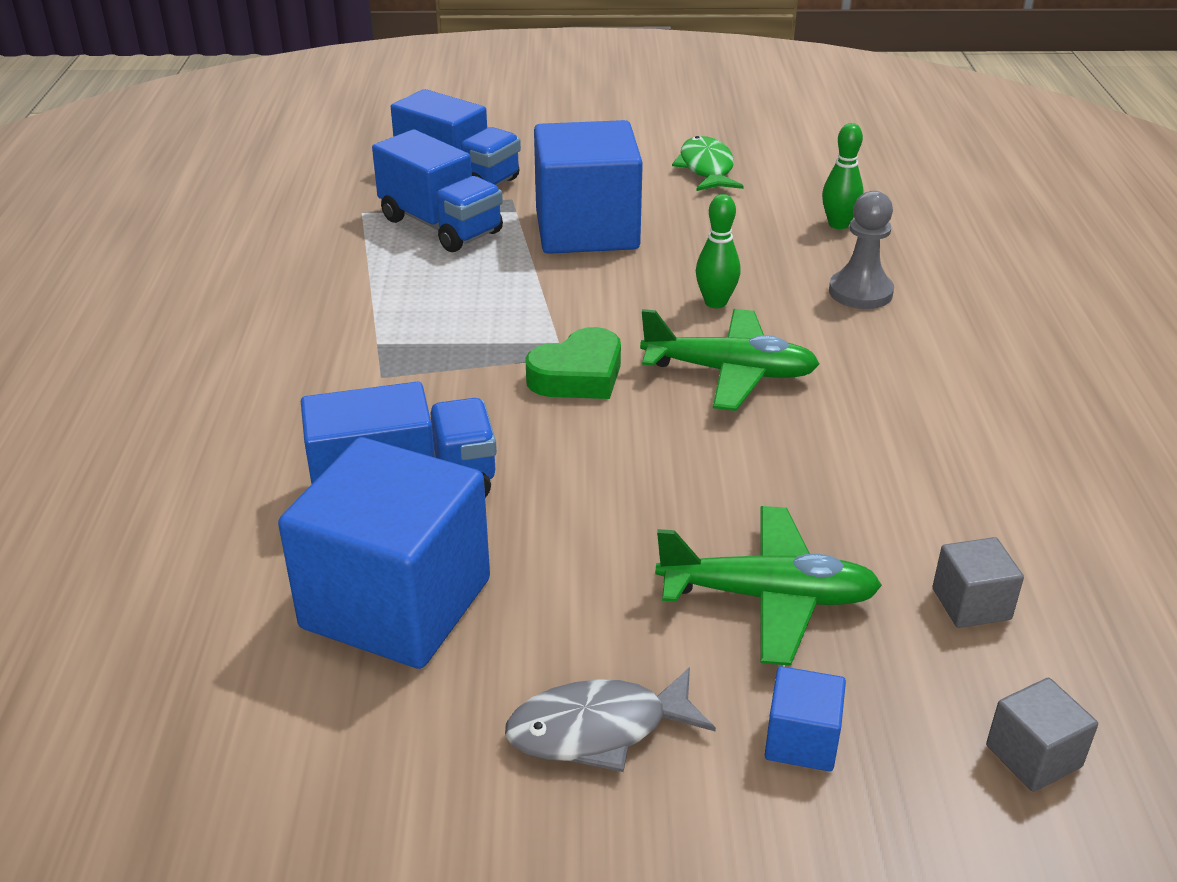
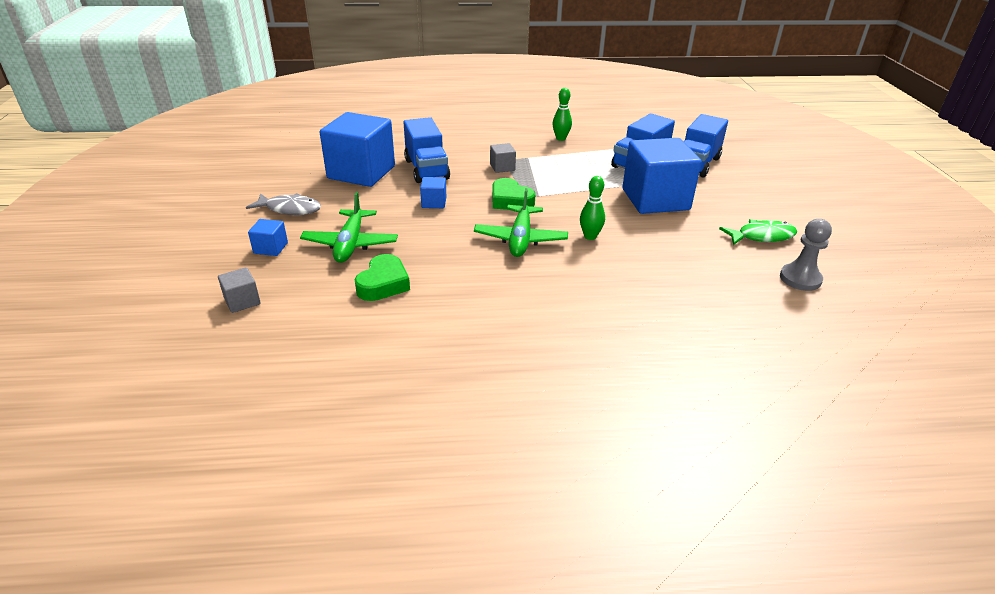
camera: 85 degrees right, 0 degrees up
(579, 476) = (434, 203): none -> blue cube
(598, 730) = (290, 209): grey fish -> grey fish turned 120 degrees clockwise
(838, 224) = (709, 283): green bowling pin -> green bowling pin (561, 138)
(860, 292) = (620, 285): grey pawn -> grey pawn (800, 279)
(913, 539) = (383, 284): none -> green heart
(971, 604) = (335, 296): grey cube -> grey cube (502, 167)

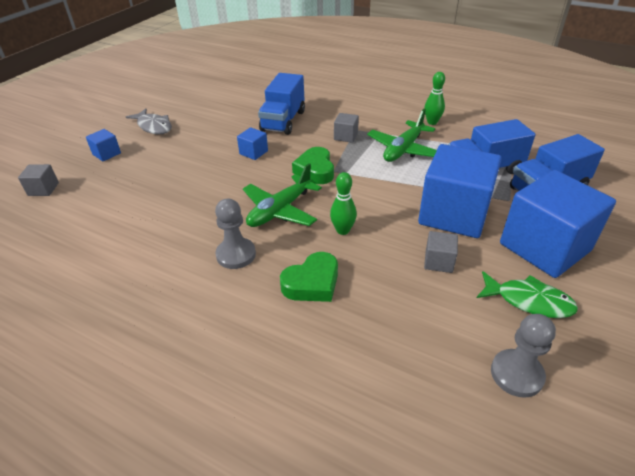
camera: 35 degrees right, 5 degrees up
(350, 244) = (156, 168): green plane -> green plane (403, 149)
(361, 172) = (234, 110): blue cube -> blue cube (544, 247)
(383, 284) = (136, 211): green heart -> green heart (312, 283)
(527, 283) = (236, 254): none -> grey pawn
(682, 233) = (438, 261): none -> grey cube

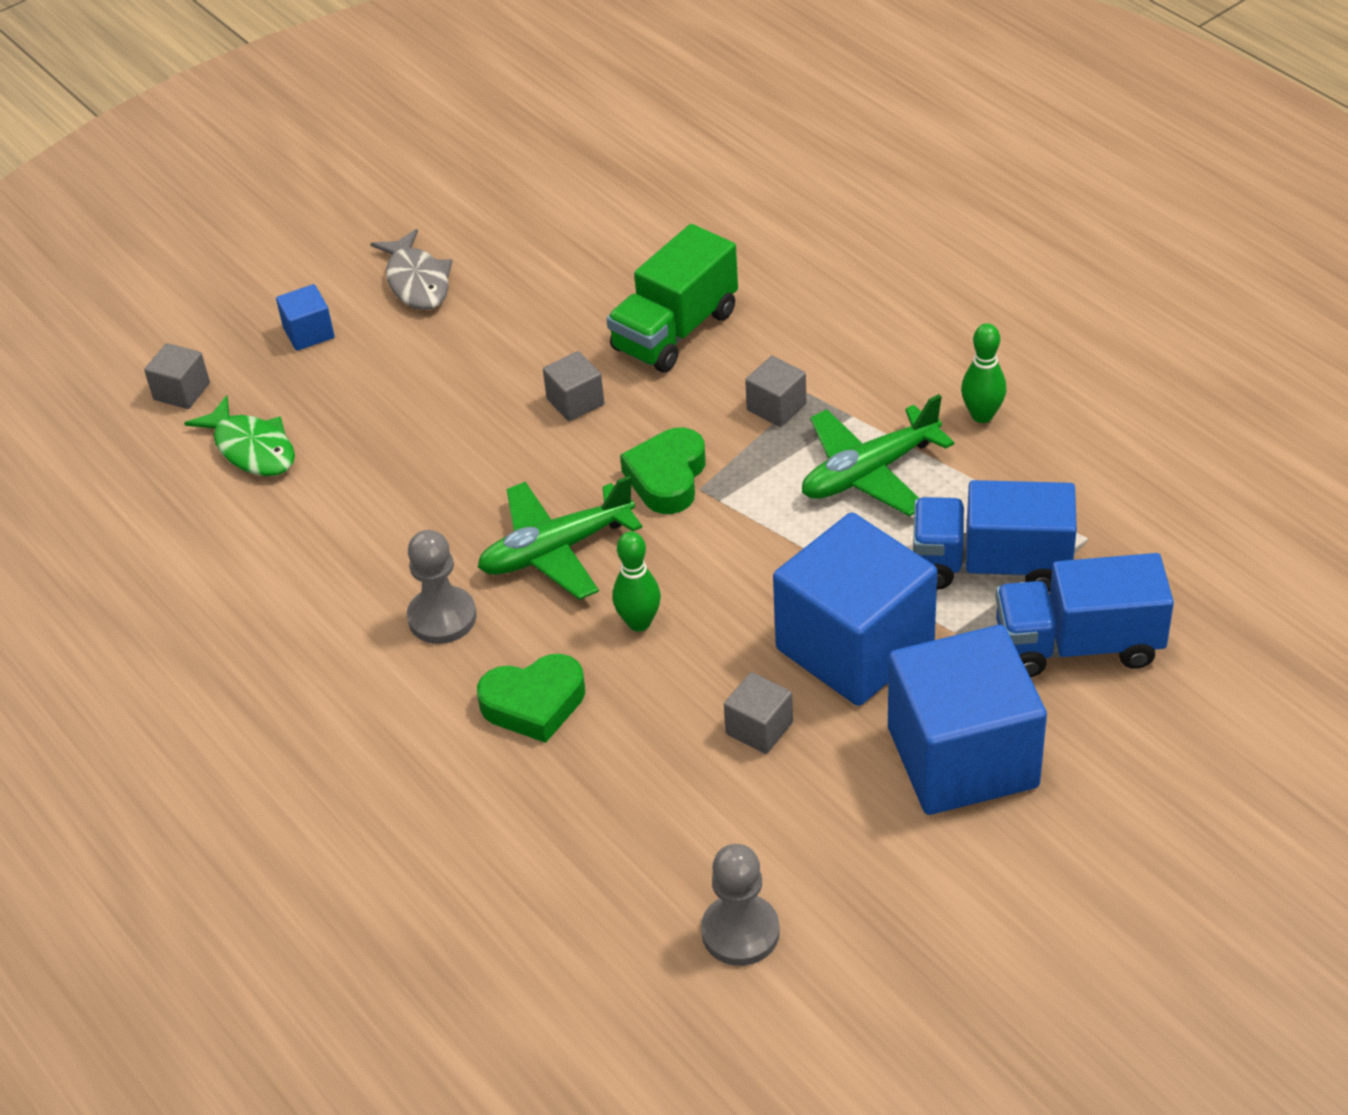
camera: 25 degrees right, 5 degrees up
(253, 152) = (575, 402): blue cube -> grey cube
(283, 121) = (675, 331): blue truck -> green truck
(529, 301) = (851, 837): green fish -> green fish (252, 448)

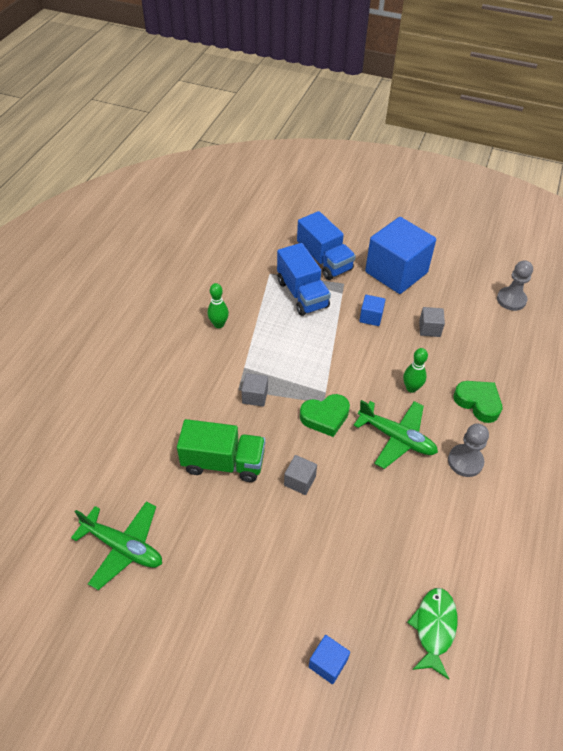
camera: 125 degrees left, 5 degrees up
(182, 391) = (421, 711): grey cube -> none
(417, 281) = (249, 625): grey fish -> none
(855, 646) = (371, 317): blue cube -> blue cube, size x0.42
(869, 472) = (276, 348): green plane -> green plane (123, 547)

